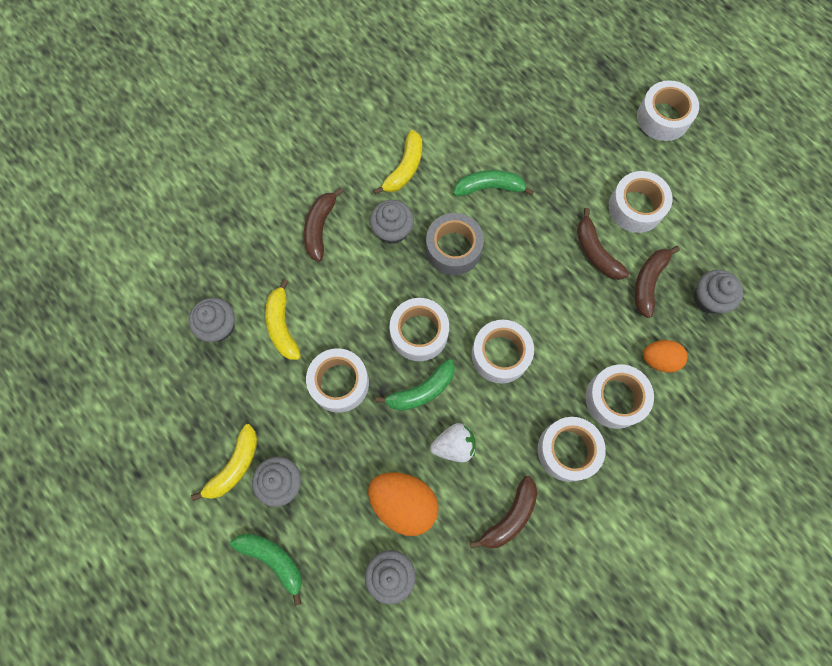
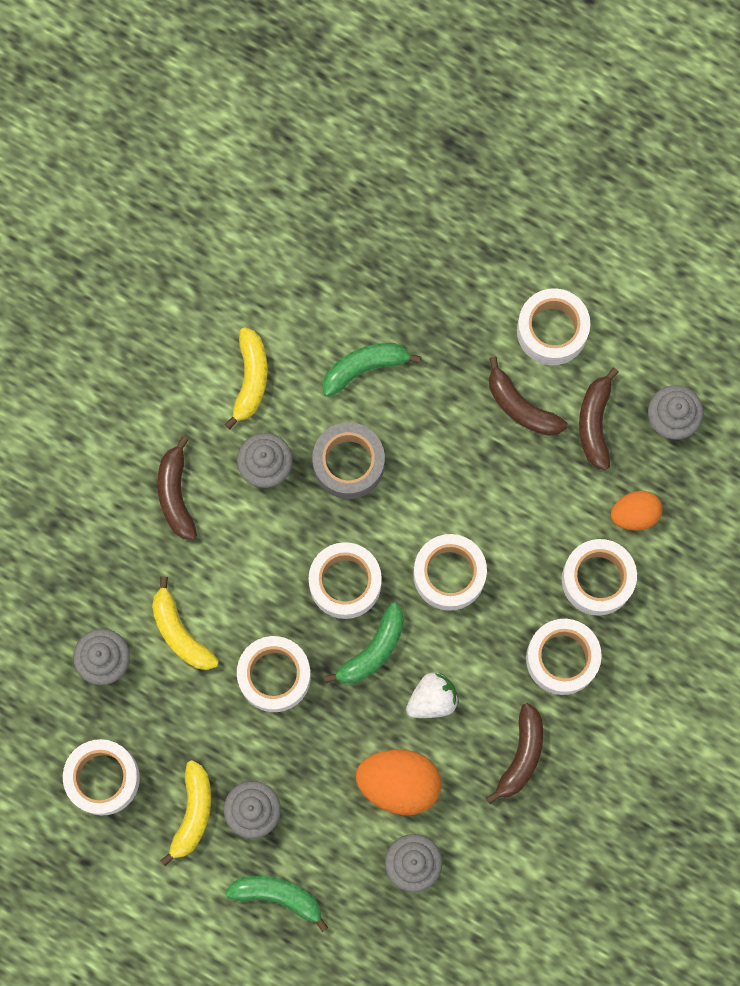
camera: 20 degrees left, 5 degrees up
(663, 117) = (550, 194): white tape -> white tape (103, 778)

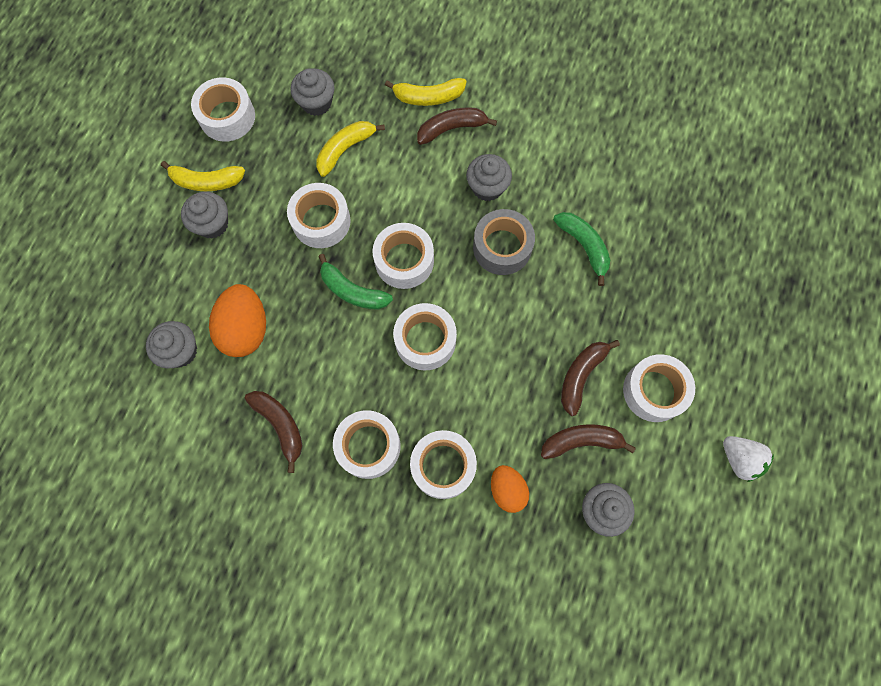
camera: 80 degrees right, 5 degrees down
(251, 379) = (554, 165): yellow banana -> yellow banana (428, 97)
(277, 896) = (147, 252): green banana -> none
(432, 699) = (318, 344): white strawberry -> white strawberry (739, 459)
(521, 755) = (280, 425): brown banana -> brown banana turned 135 degrees counterclockwise

